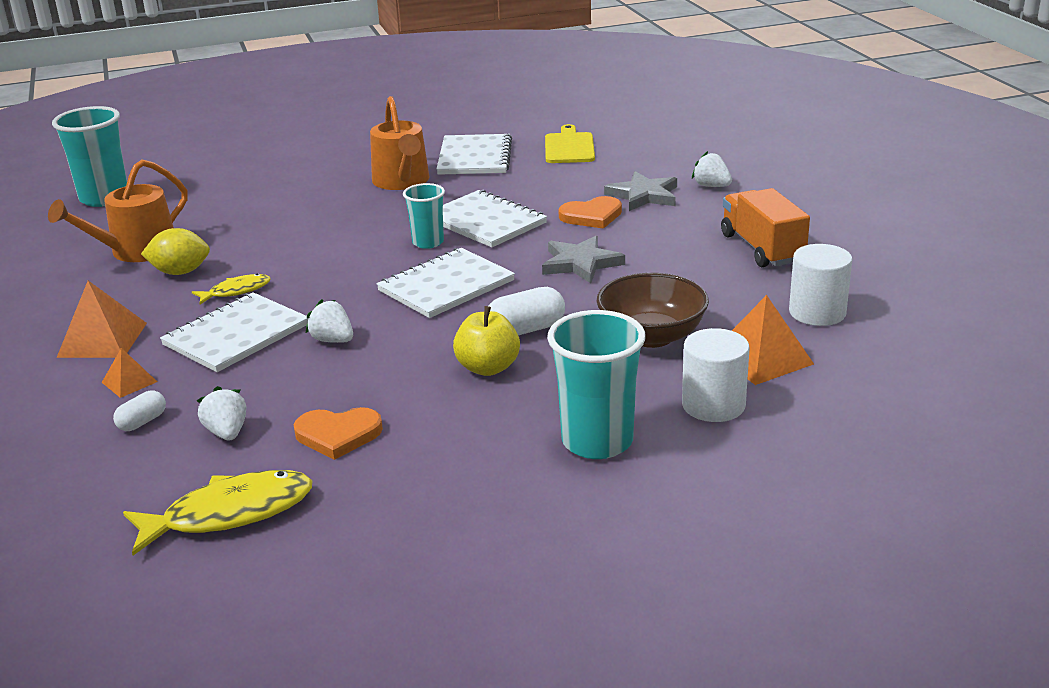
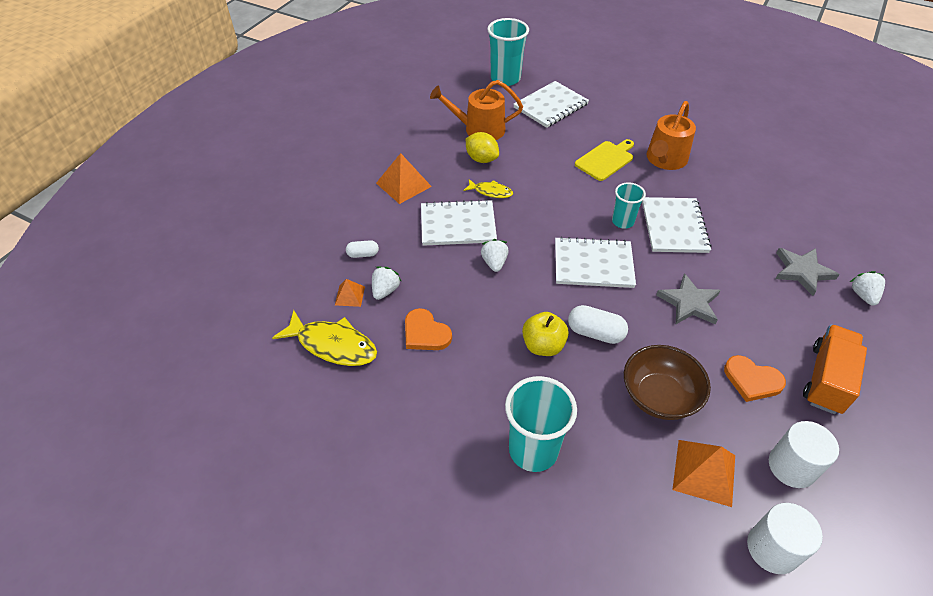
camera: 45 degrees right, 20 degrees up
(129, 382) = (385, 223): orange pyramid -> orange pyramid (350, 295)
(474, 157) = (731, 165): white notebook -> white notebook (550, 106)
(569, 147) = (804, 193): yellow cutting board -> yellow cutting board (605, 160)
(592, 216) = (745, 266): orange heart -> orange heart (752, 380)
(713, 405) = (627, 482): white cylinder -> white cylinder (772, 548)

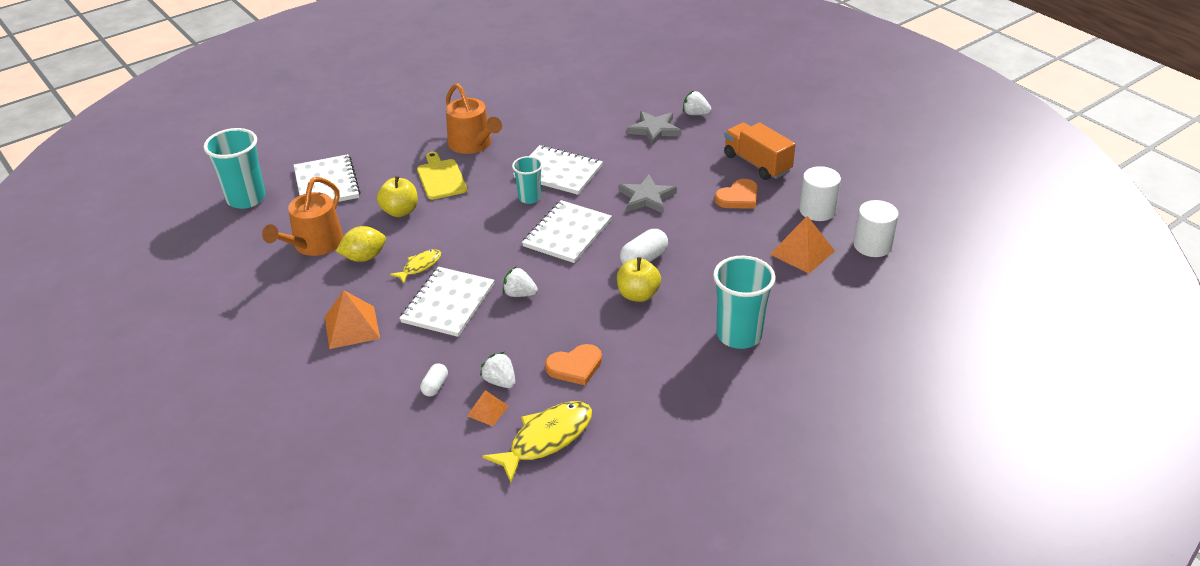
camera: 65 degrees left, 10 degrees down
(547, 155) = (400, 211): none -> yellow apple
(659, 396) = (726, 249): brown bowl -> none

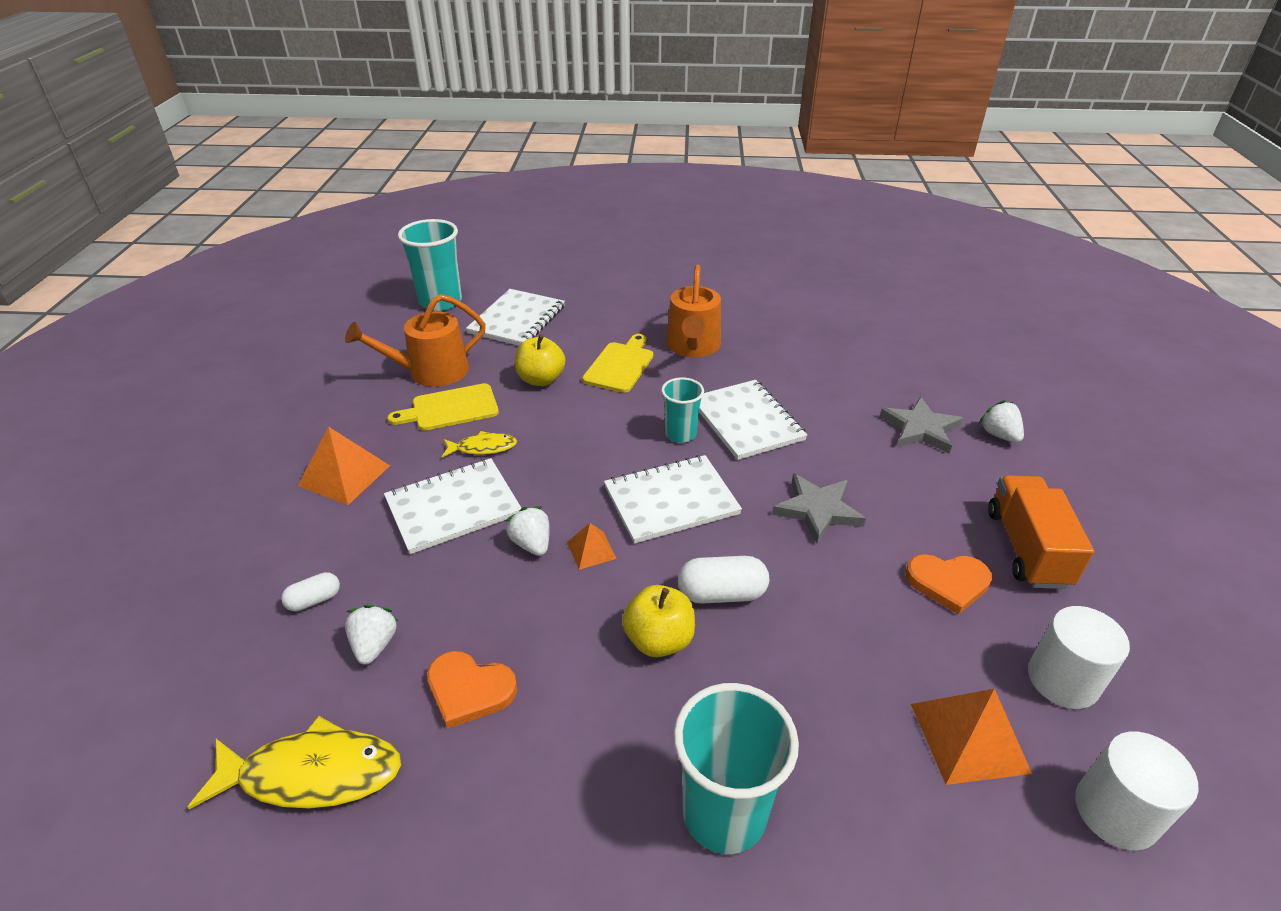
camera: 40 degrees right, 0 degrees up
(364, 257) = (451, 408): yellow lemon -> yellow cutting board
(487, 411) = (314, 675): orange pyramid -> orange pyramid (591, 550)

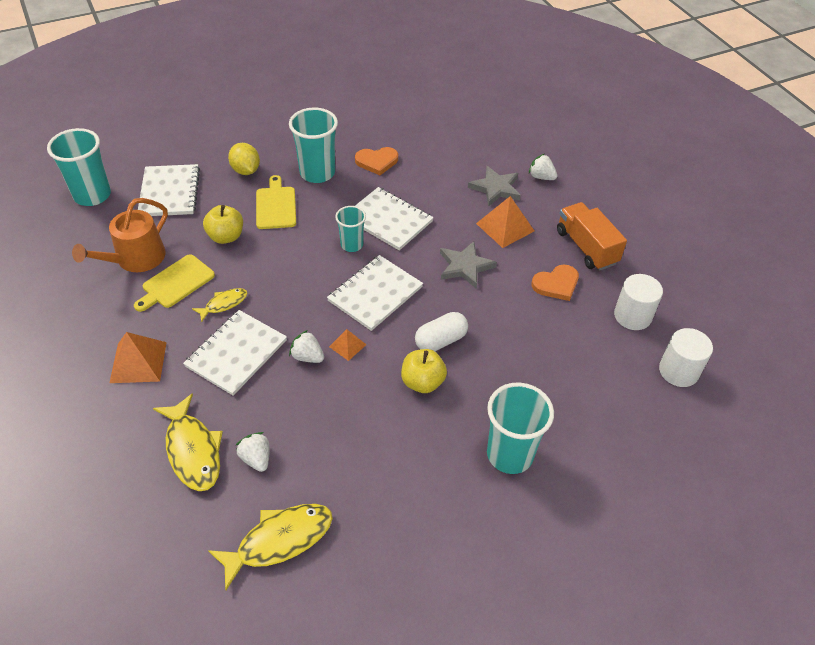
camera: 30 degrees left, 10 degrees up
(314, 600) = (193, 450): white capsule -> yellow fish
(469, 690) = (334, 457): orange heart -> orange heart (377, 162)
(613, 322) = (246, 170): none -> yellow lemon
(693, 346) = (317, 173): orange watering can -> turquoise cup
(969, 737) = (603, 364): orange pyramid -> orange pyramid (505, 227)

